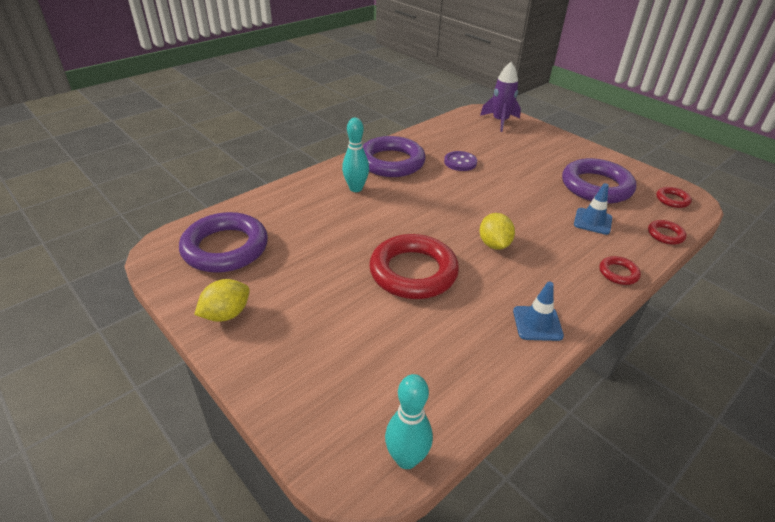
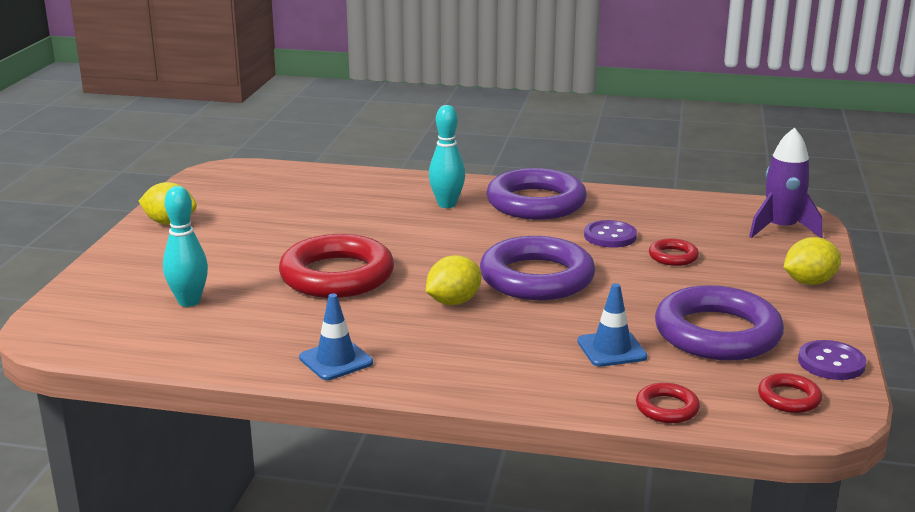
camera: 55 degrees right, 15 degrees down
(225, 248) = (256, 190): purple ring -> purple ring (536, 278)
(406, 458) = (79, 345): turquoise bowling pin -> turquoise bowling pin (189, 301)
(562, 142) = (809, 282): none -> yellow lemon
(618, 273) = (509, 390): red ring -> red ring (673, 256)
(644, 175) = (831, 363): none -> purple button

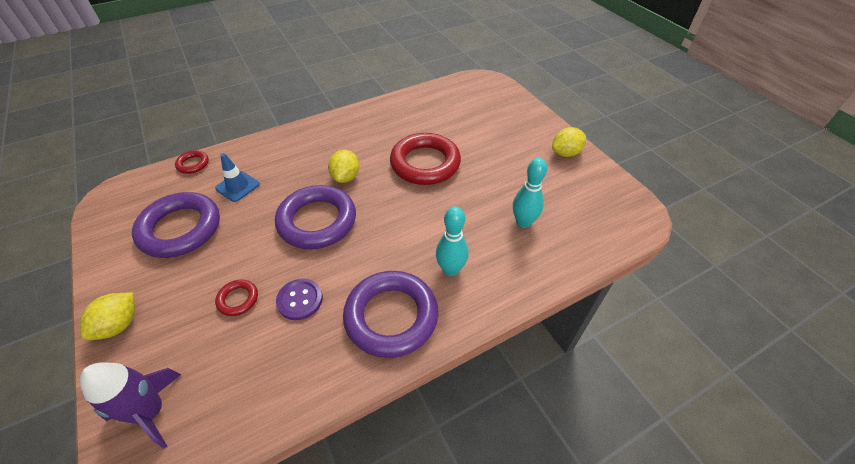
camera: 140 degrees right, 25 degrees up
(189, 301) = (463, 115): turquoise bowling pin -> turquoise bowling pin (523, 222)
(336, 360) = (360, 120): blue traffic cone -> none
(789, 398) = (130, 198): red ring -> none
(831, 363) = (104, 238): purple button -> none

